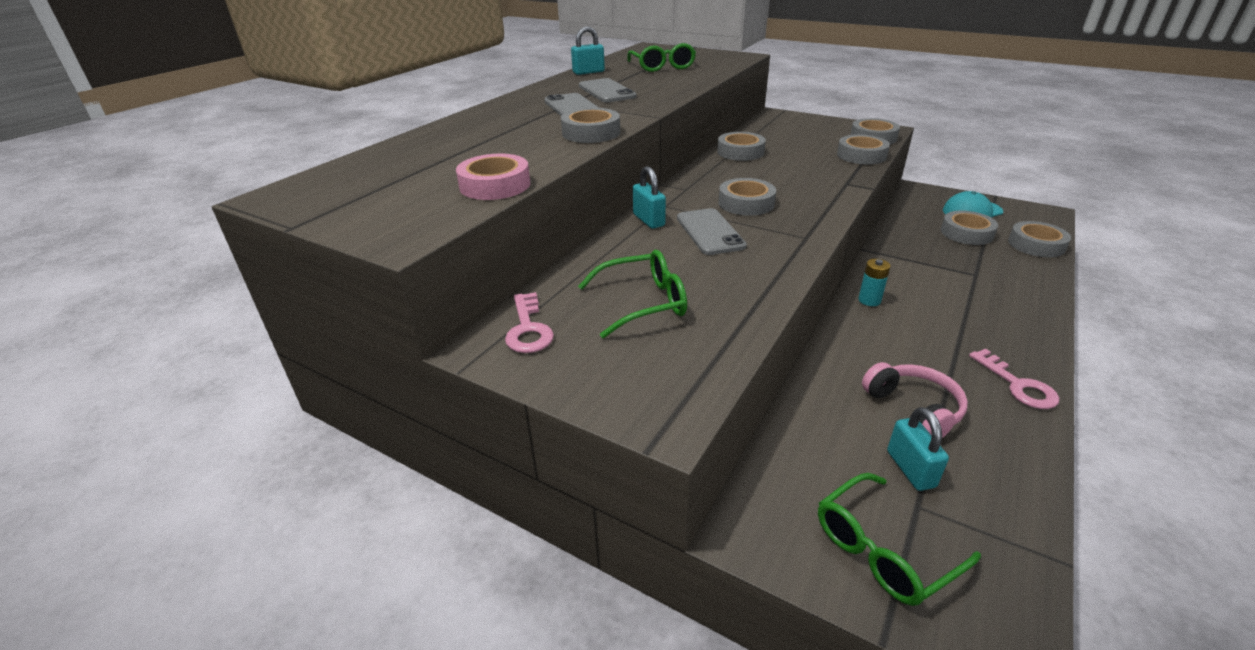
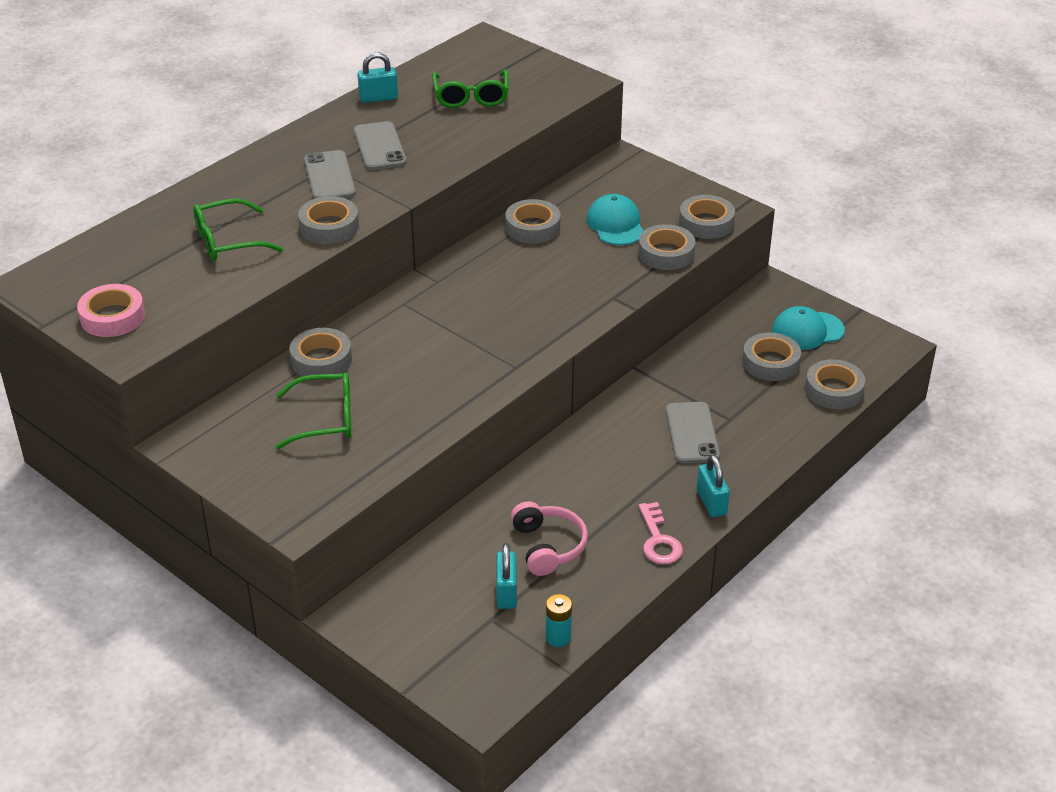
camera: 10 degrees right, 5 degrees up
(495, 185) = (214, 295): pink tape -> pink tape (112, 317)
(528, 329) = (221, 431): pink key -> none
(648, 220) = (377, 321): turquoise padlock -> turquoise padlock (711, 502)
(710, 232) = (428, 346): grey phone -> grey phone (692, 433)
(746, 203) = (487, 312): grey tape -> grey tape (321, 359)
(805, 145) = (615, 224): none -> turquoise cap
(869, 300) = (592, 433): turquoise battery -> turquoise battery (558, 637)
(883, 550) = (443, 642): green glasses -> green glasses (227, 241)

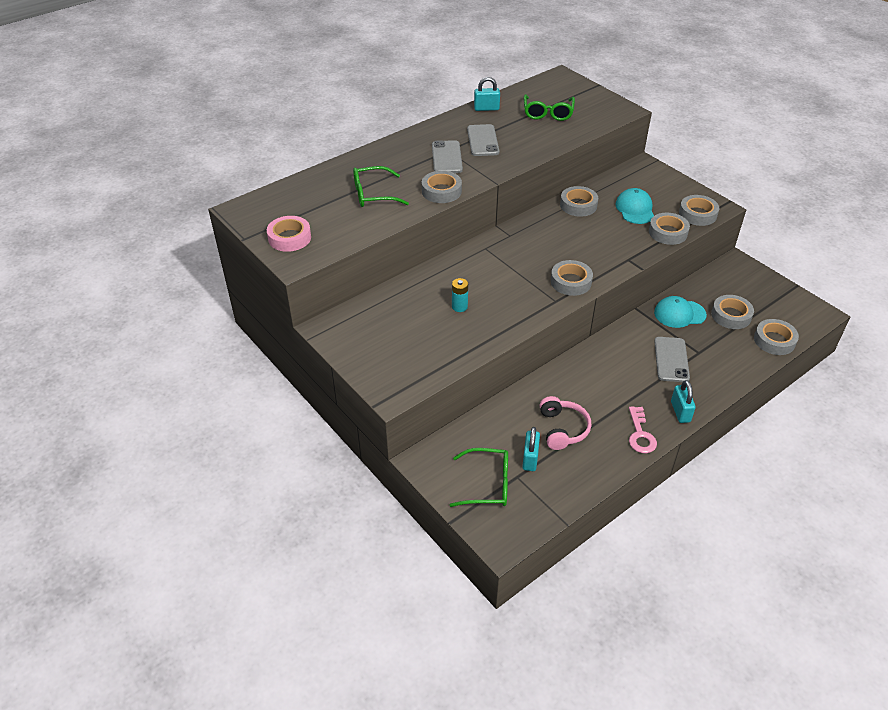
camera: 10 degrees right, 5 degrees up
(321, 359) = (425, 281): grey tape -> grey tape (571, 282)
(325, 419) = (422, 323): green glasses -> green glasses (488, 484)
(558, 637) = (562, 497): turquoise battery -> turquoise battery (459, 307)
(807, 331) = (758, 296): turquoise cap -> turquoise cap (679, 314)

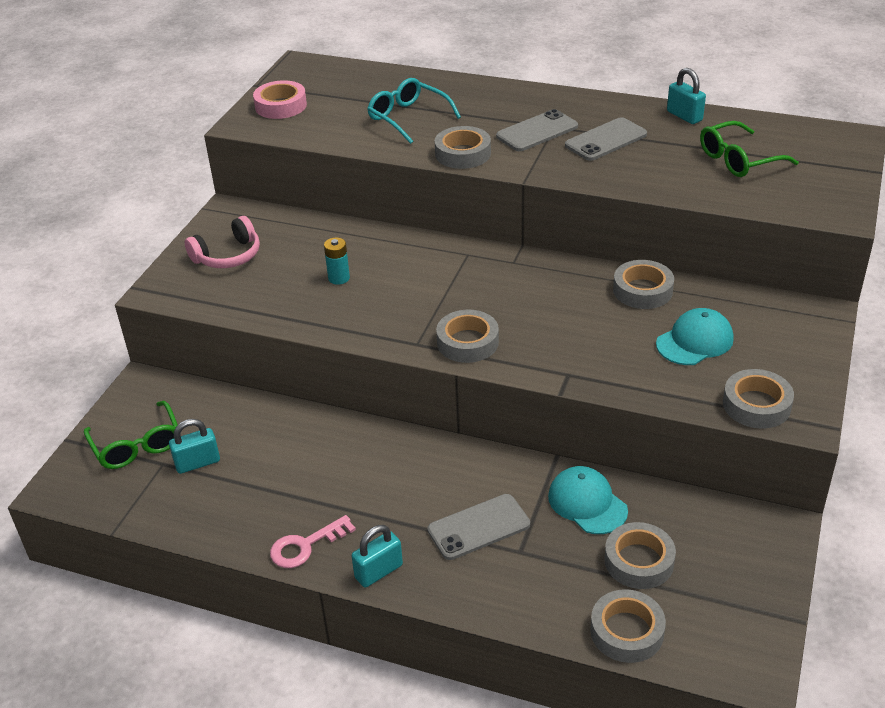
camera: 60 degrees right, 5 degrees down
(373, 194) = (408, 118): green glasses -> turquoise glasses
(562, 429) = (266, 471): pink headphones -> pink headphones (228, 256)
(668, 232) = (673, 390): grey tape -> none

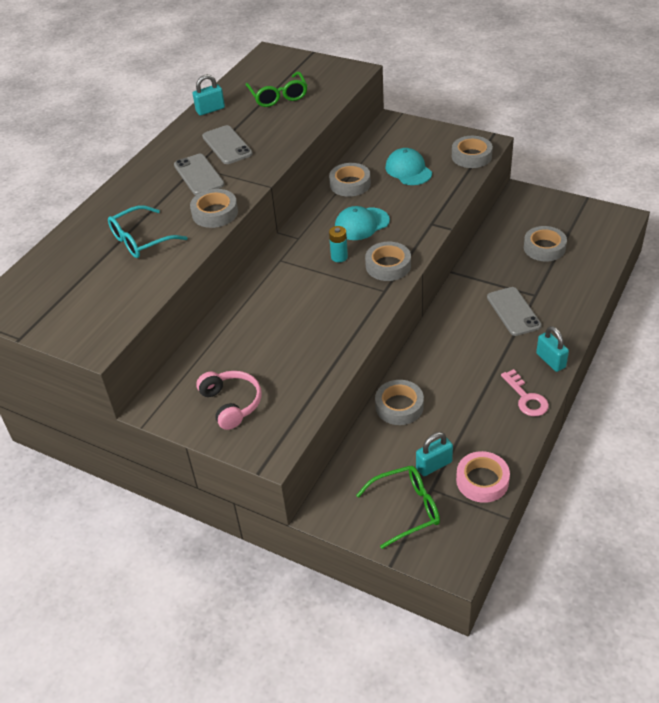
camera: 80 degrees left, 5 degrees up
(197, 463) = (434, 465): turquoise padlock -> turquoise padlock turned 75 degrees clockwise
(281, 106) = (73, 320): pink tape -> pink tape (482, 481)
(339, 278) = (289, 331): turquoise battery -> turquoise battery (339, 257)
(587, 503) = (496, 263): turquoise cap -> turquoise cap (361, 224)
(627, 631) = (596, 258): grey tape -> grey tape (399, 406)

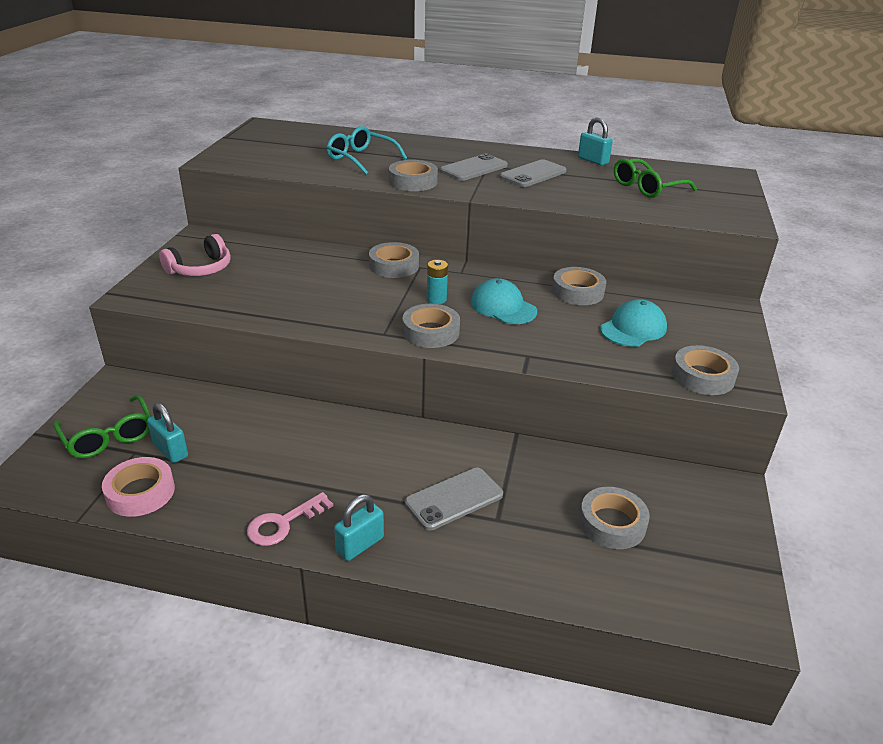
camera: 70 degrees right, 10 degrees down
(399, 406) = (264, 415): grey tape -> grey tape (394, 266)

